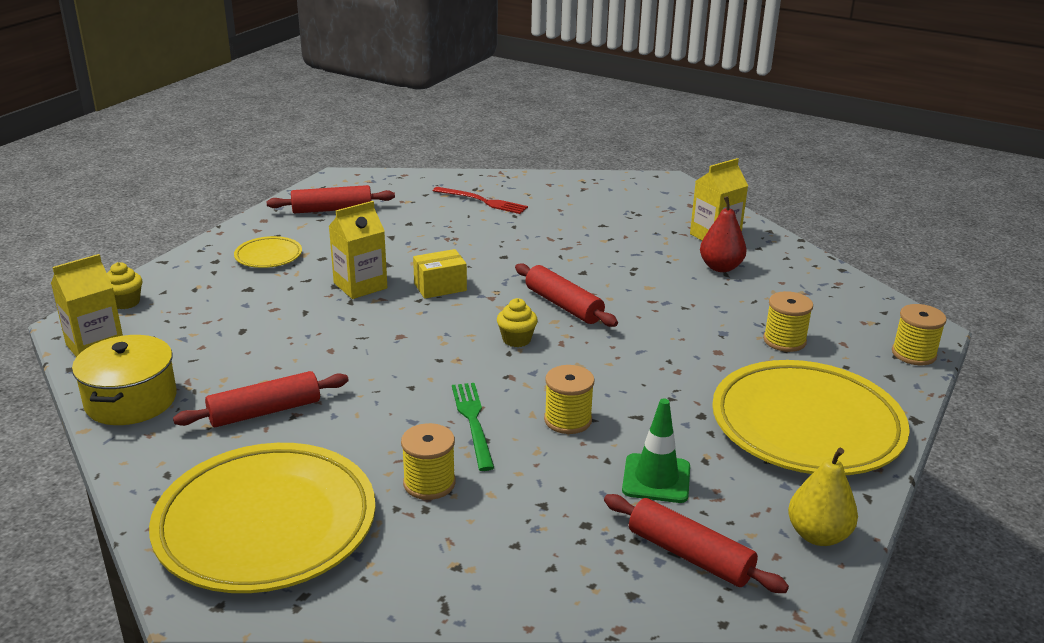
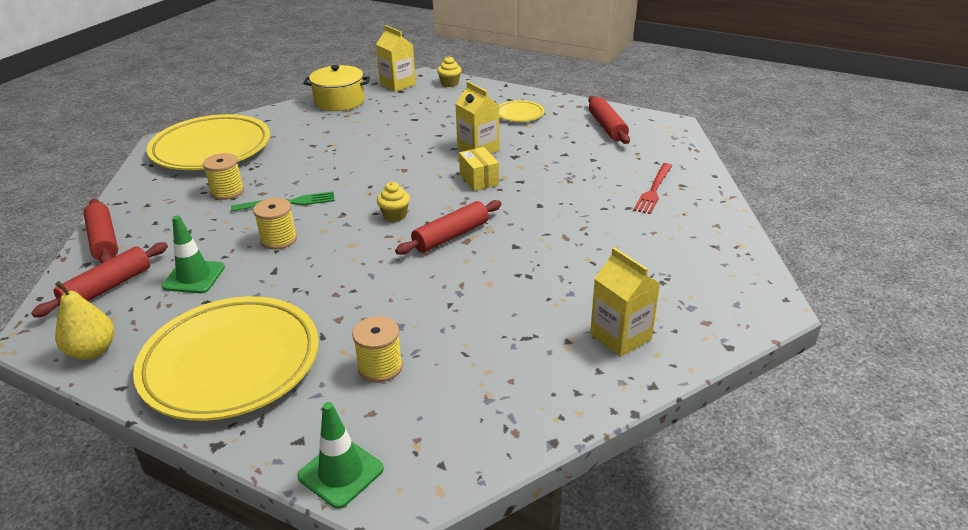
camera: 90 degrees right, 5 degrees up
(265, 412) = (318, 136): red rolling pin -> red rolling pin (103, 240)
(720, 267) = (540, 335): red pear -> none
(913, 354) = (341, 472): yellow spool -> green traffic cone

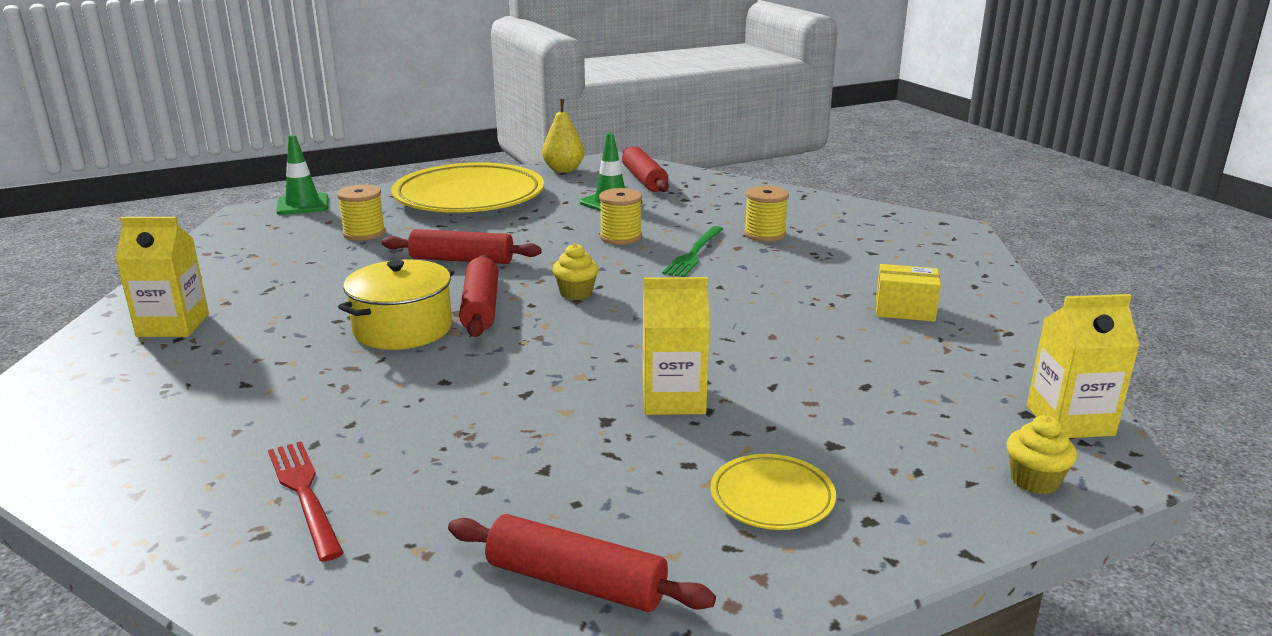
camera: 125 degrees right, 10 degrees down
(103, 240) = (730, 185): red rolling pin -> red rolling pin (462, 260)
(211, 149) = (899, 243): yellow plate -> none
(339, 101) = (1013, 347): yellow pot -> yellow pot (403, 328)
(479, 180) = (578, 366): yellow box -> yellow box (904, 310)

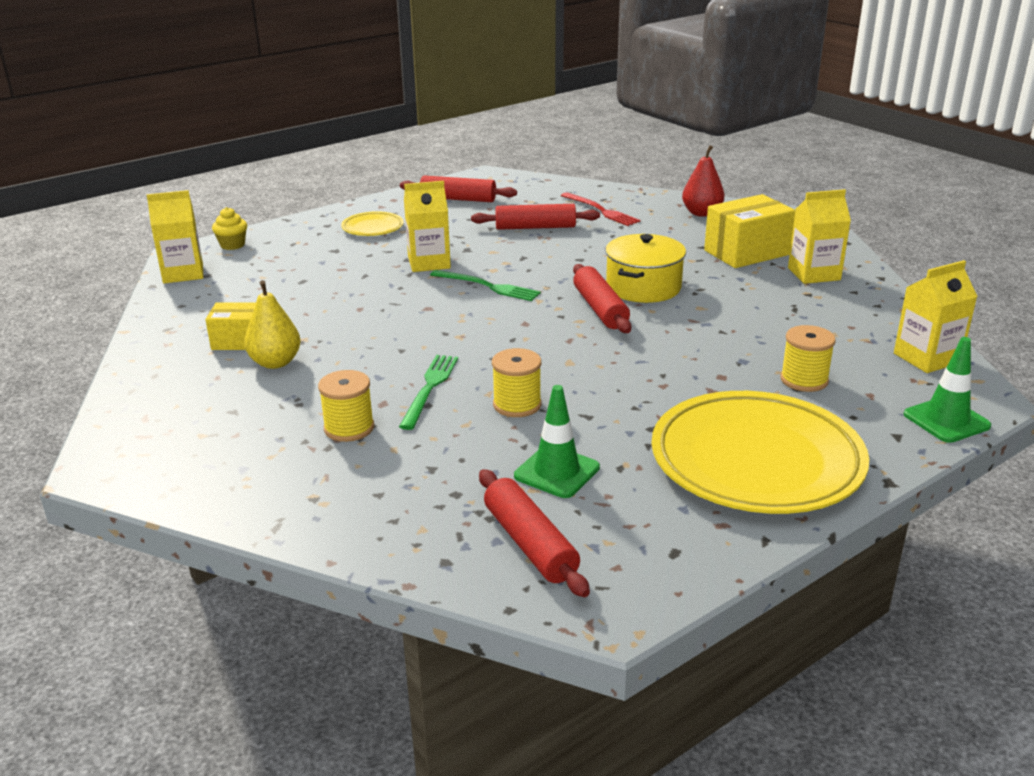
camera: 170 degrees right, 5 degrees up
(135, 461) = (701, 213): none -> red pear
(200, 366) = (746, 252): none -> yellow box
(233, 238) = (927, 358): none -> yellow carton
(462, 260) = (662, 355): red rolling pin -> red rolling pin (535, 227)
(563, 170) = (677, 560): yellow pear -> yellow pear (275, 362)
(576, 293) = (529, 329): yellow cupcake -> none
(600, 350) = (488, 286): none -> green fork

